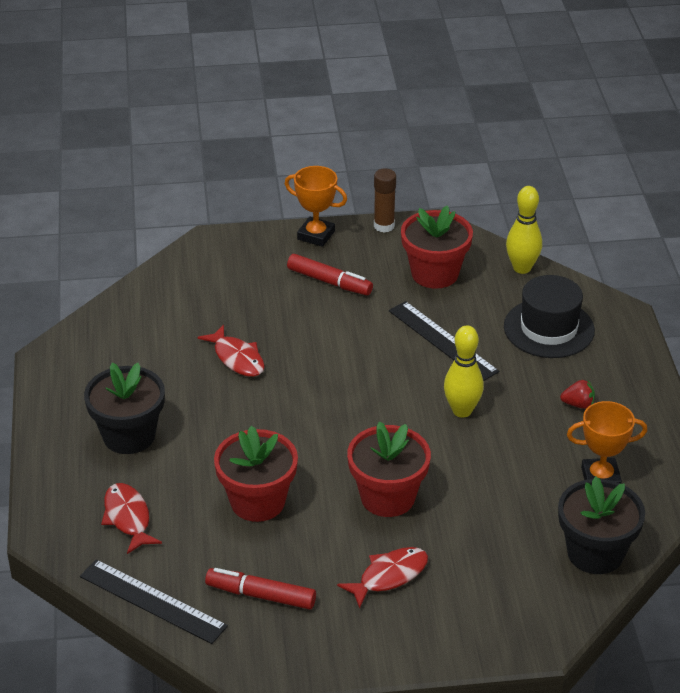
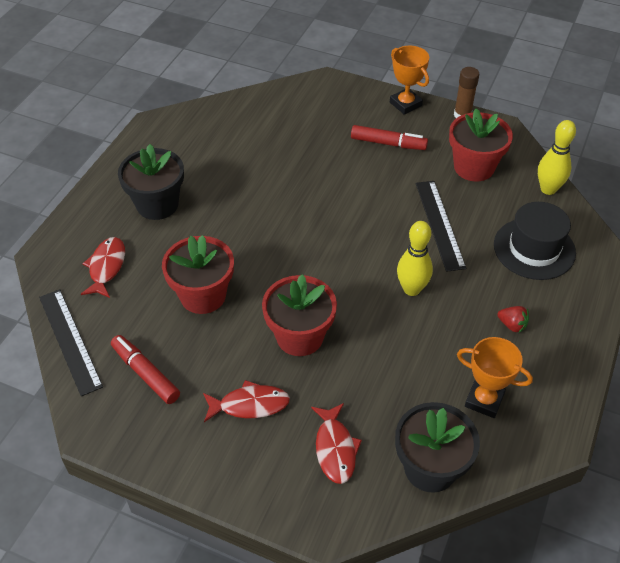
camera: 30 degrees right, 10 degrees up
(237, 358) = (276, 176): red fish -> red fish (335, 449)
(329, 282) = (388, 143): red marker -> red marker turned 45 degrees counterclockwise

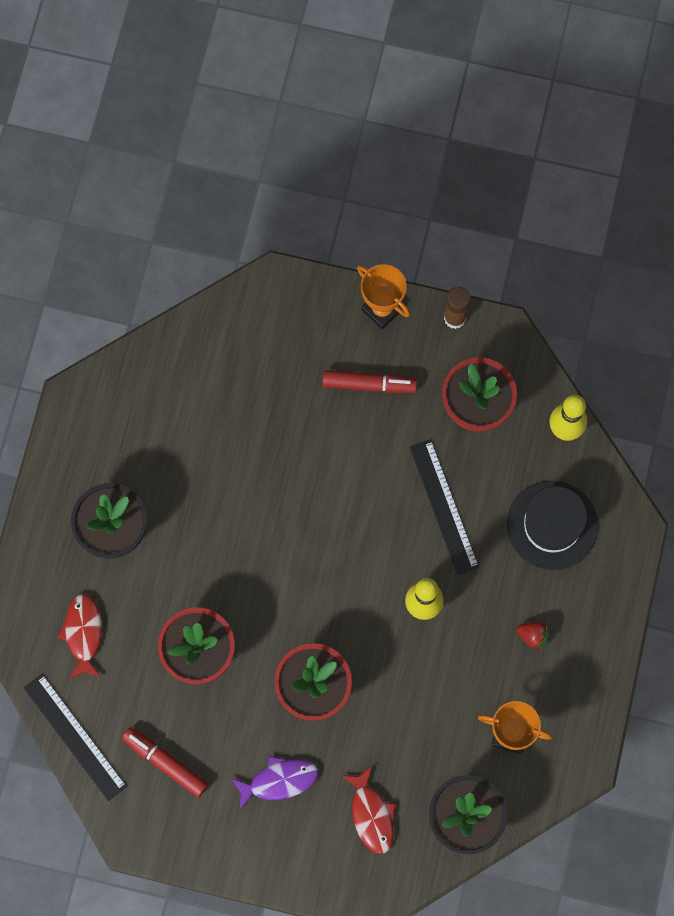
camera: 10 degrees left, 25 degrees up
(250, 405) = (279, 781): red fish -> purple fish

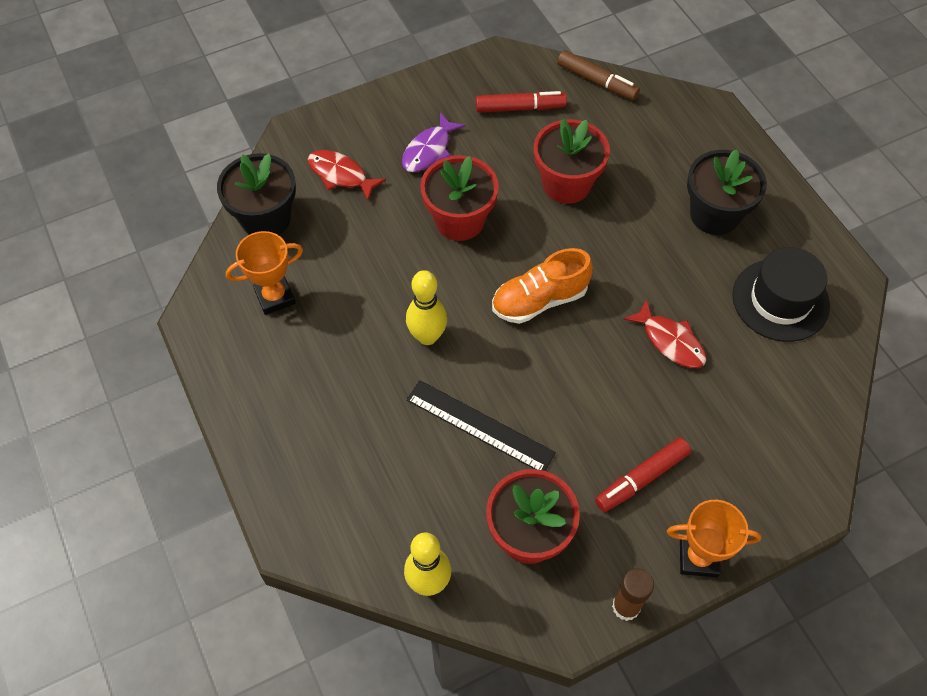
camera: 140 degrees right, 15 degrees down
(75, 737) = (597, 81): black ruler -> brown marker
(83, 633) = (660, 139): red fish -> red fish (670, 341)
(315, 569) = (539, 300): none -> orange shoe
(533, 636) = (314, 381): red strawberry -> none
(552, 525) = (370, 484): black hat -> black hat (780, 300)

